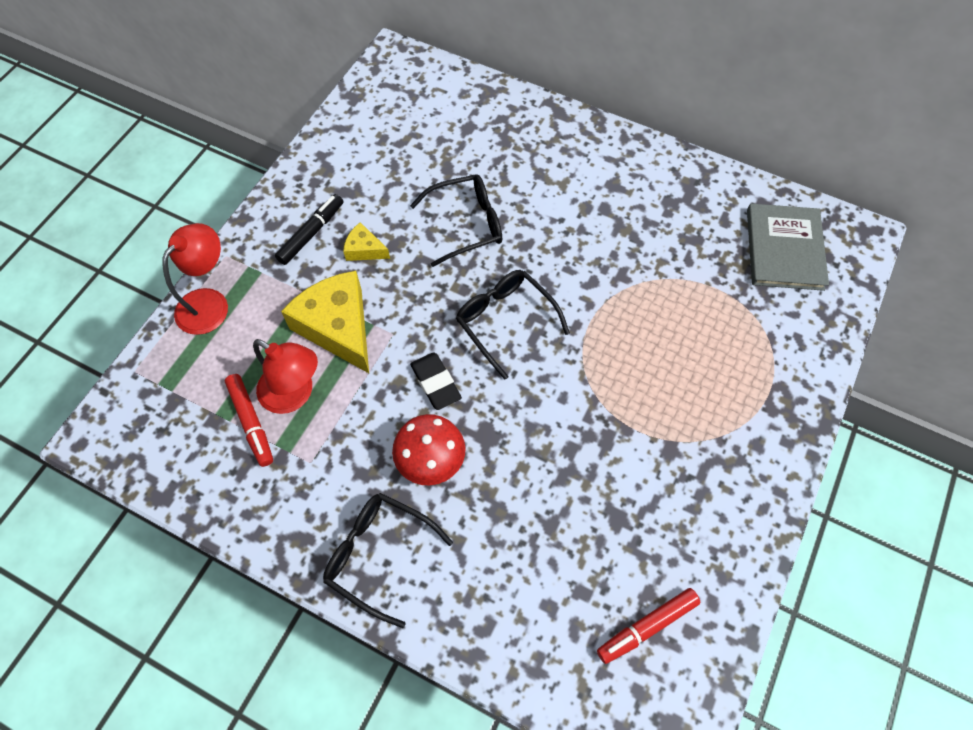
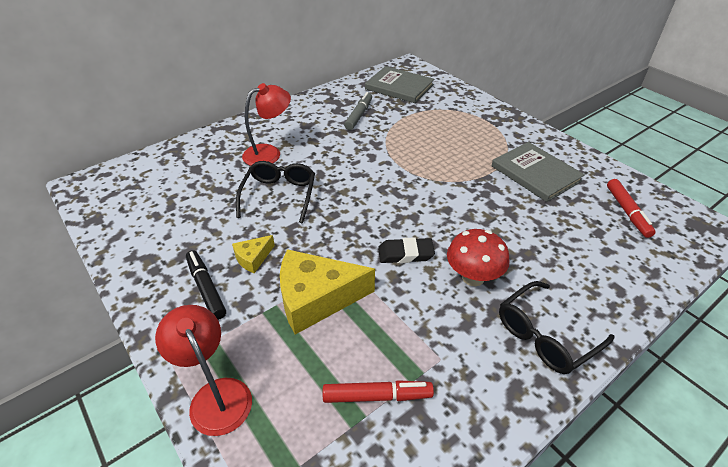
camera: 65 degrees left, 20 degrees down
(295, 394) = (366, 350): red lamp -> red lamp (269, 153)
(505, 321) = (375, 202): black glasses -> none
(669, 489) = (535, 173): none -> grey book
(674, 231) = (359, 115): none -> grey marker

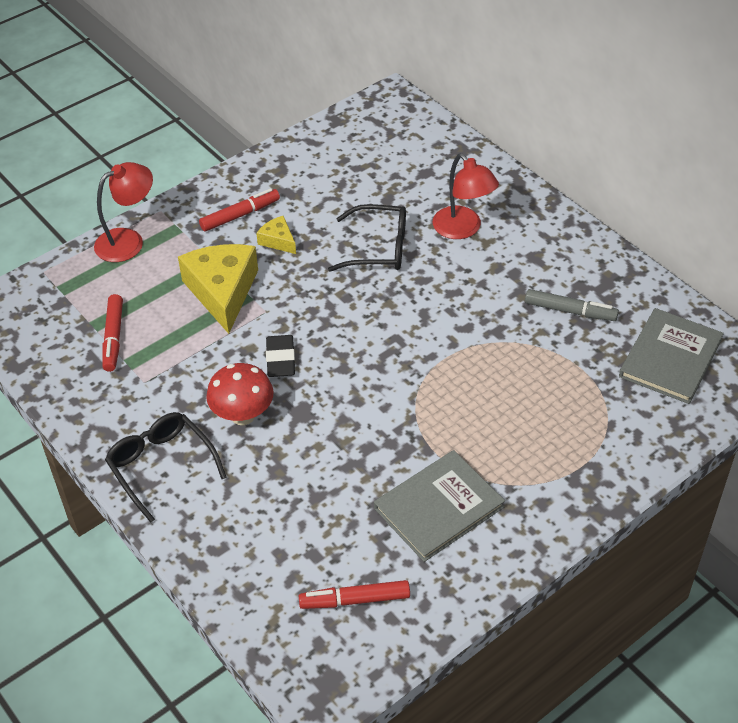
camera: 90 degrees right, 5 degrees up
(206, 288) = (240, 215): black marker -> red marker

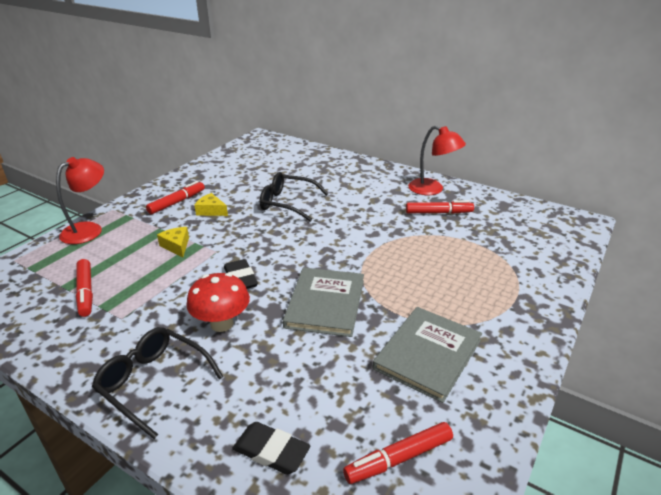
camera: 20 degrees left, 15 degrees down
(222, 292) = (176, 246): yellow cheese -> yellow cheese, size x0.48
(247, 562) = (271, 451): none -> black eraser
(378, 248) = (287, 203): black glasses -> black glasses turned 150 degrees counterclockwise
(463, 229) = (340, 185): red lamp -> red lamp (432, 189)
(570, 311) = (438, 213): grey marker -> red marker
(670, 358) = (522, 224): grey book -> grey book (325, 303)

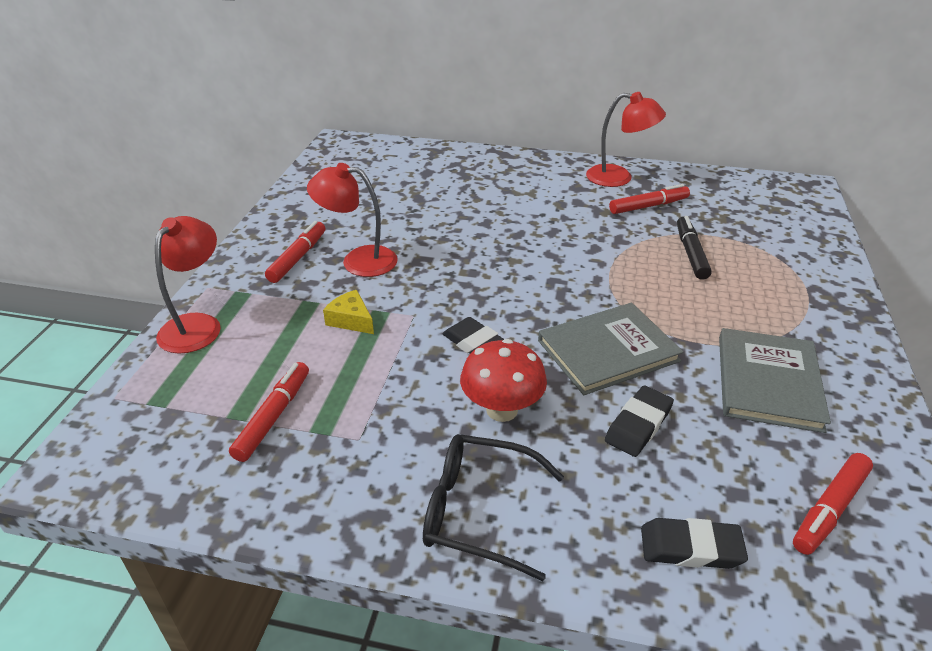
camera: 20 degrees left, 5 degrees up
(85, 292) = (274, 416): red marker -> red marker turned 120 degrees counterclockwise
(211, 211) = (358, 260): yellow cheese -> red lamp
(287, 203) = (454, 229): black glasses -> none
(305, 358) = (638, 425): none -> black eraser
(325, 303) = (608, 351): grey book -> grey book turned 75 degrees clockwise
(444, 251) = (691, 253): none -> black marker

